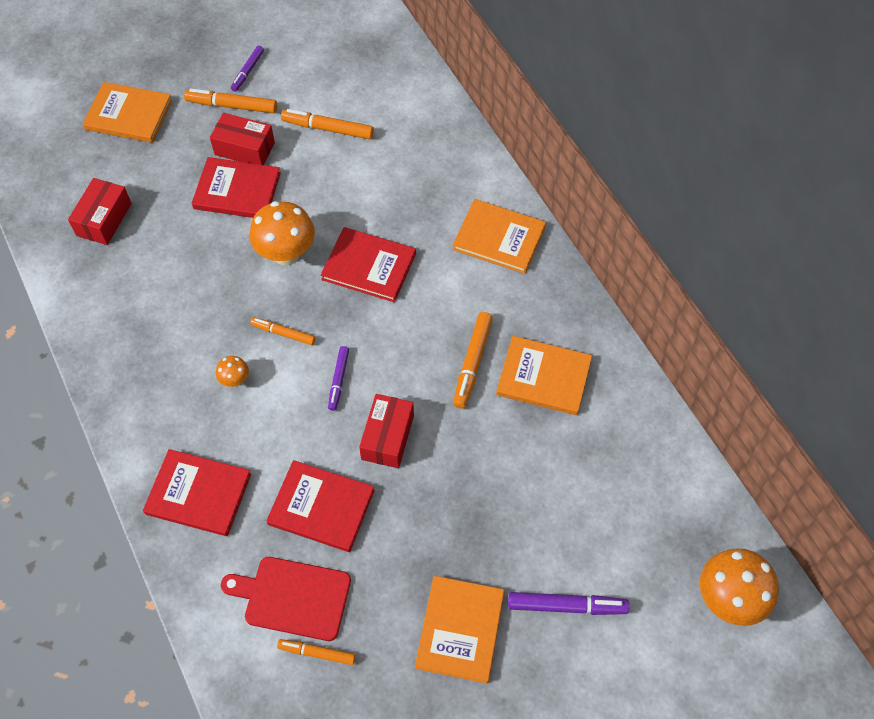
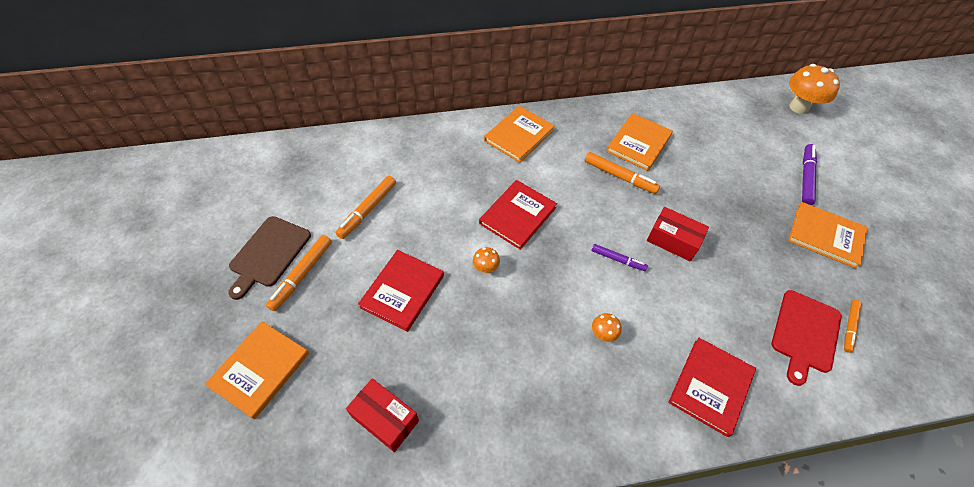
camera: 75 degrees left, 5 degrees down
(244, 149) = (357, 275): red box -> none
(248, 71) = (268, 254): purple marker -> brown cutting board
(283, 333) = (565, 288): orange marker -> none
(286, 254) = (485, 268): orange mushroom -> orange mushroom, size x0.48
(321, 507) = (729, 297): red book -> none

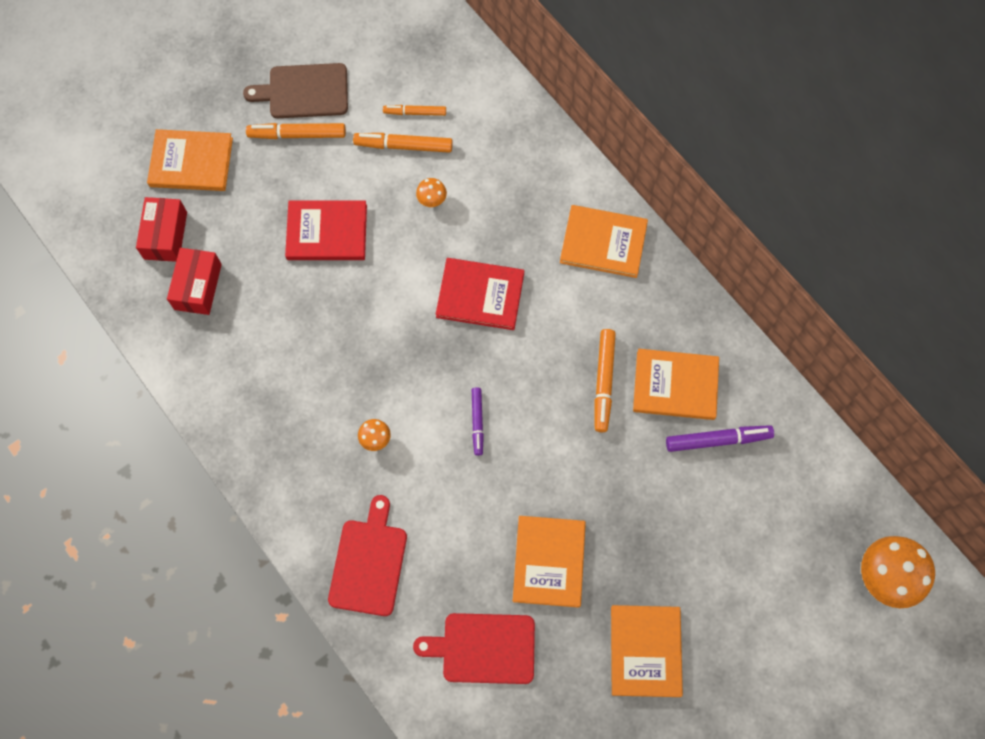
camera: 65 degrees right, 15 degrees up
(485, 268) = (394, 295): orange mushroom -> orange mushroom (432, 201)
(673, 240) = (538, 473): red box -> red box (165, 235)
(710, 386) = (369, 562): red book -> red cutting board
(744, 263) = (549, 562): none -> orange book
(805, 177) = (738, 610): purple marker -> purple marker (718, 440)
(849, 327) = (518, 697): orange marker -> orange marker (415, 113)

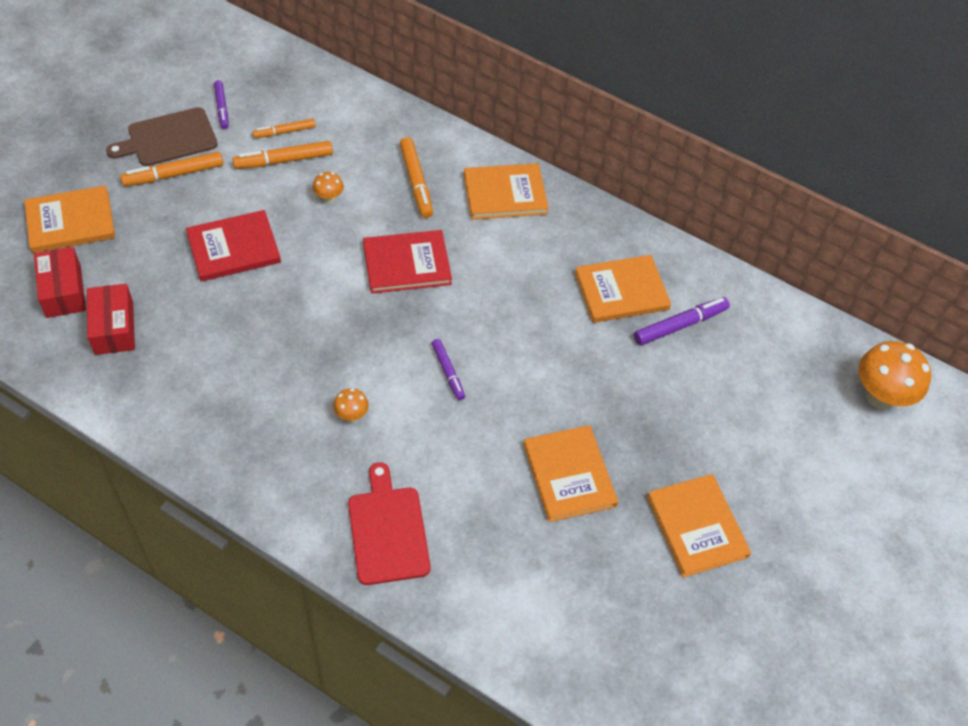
camera: 25 degrees left, 15 degrees down
(364, 68) = (222, 108): none -> purple marker
(483, 648) = (538, 574): red cutting board -> none
(604, 382) = (554, 306): orange marker -> orange marker (416, 182)

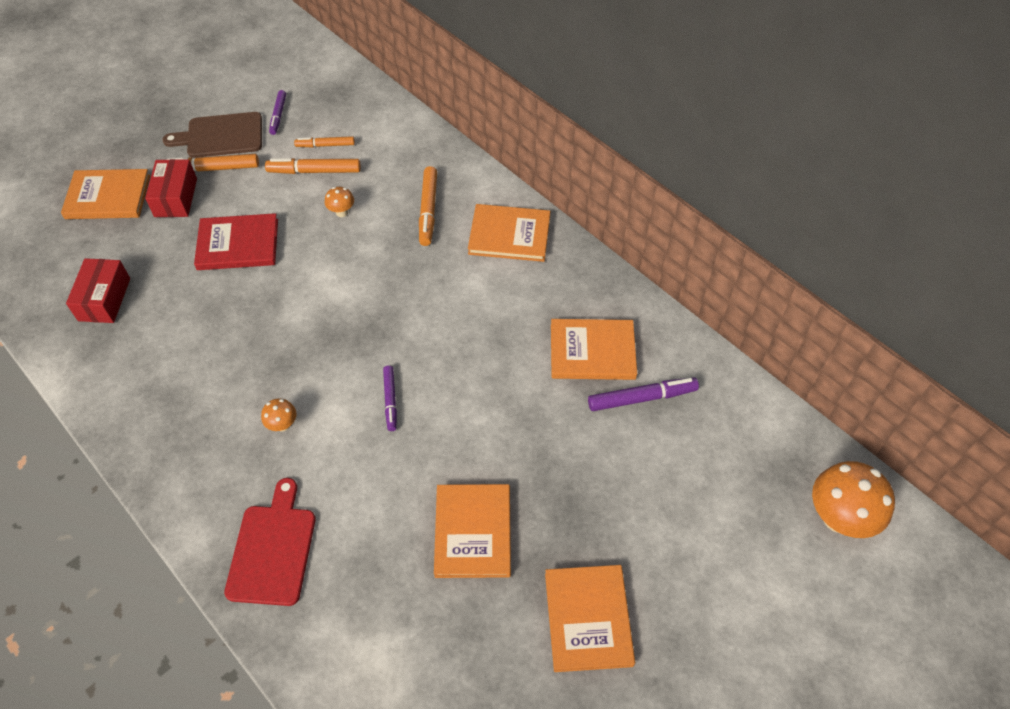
camera: 20 degrees right, 0 degrees up
(63, 291) = (76, 258): red box -> red box (176, 197)
(407, 264) = (390, 287): red book -> none

